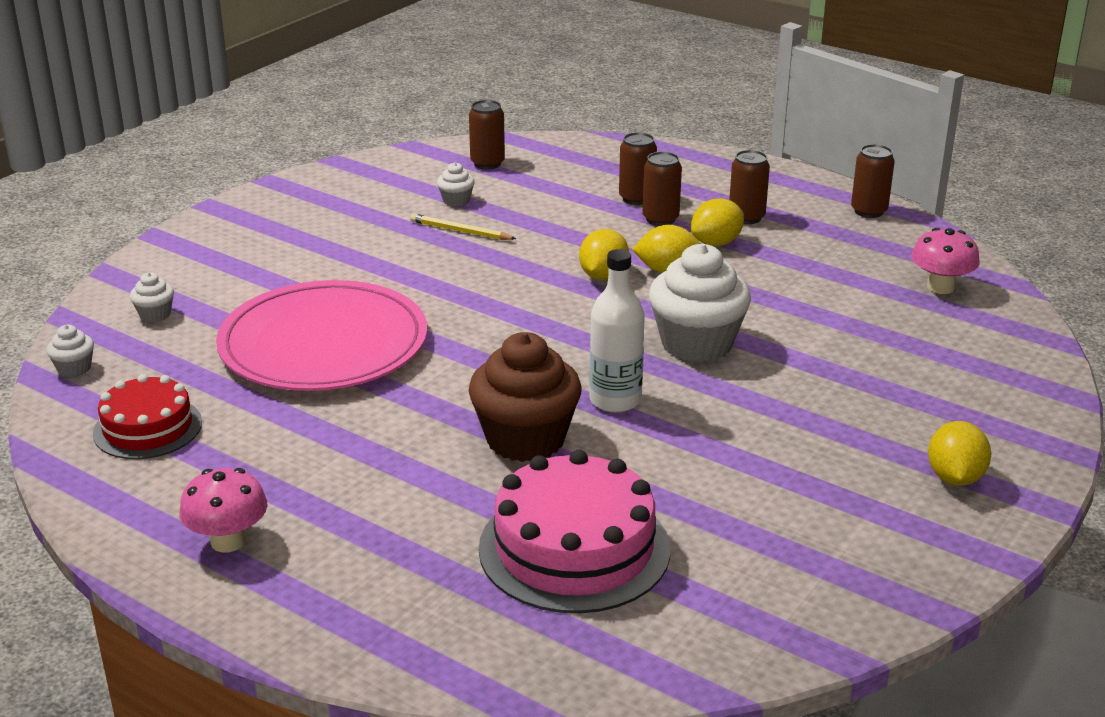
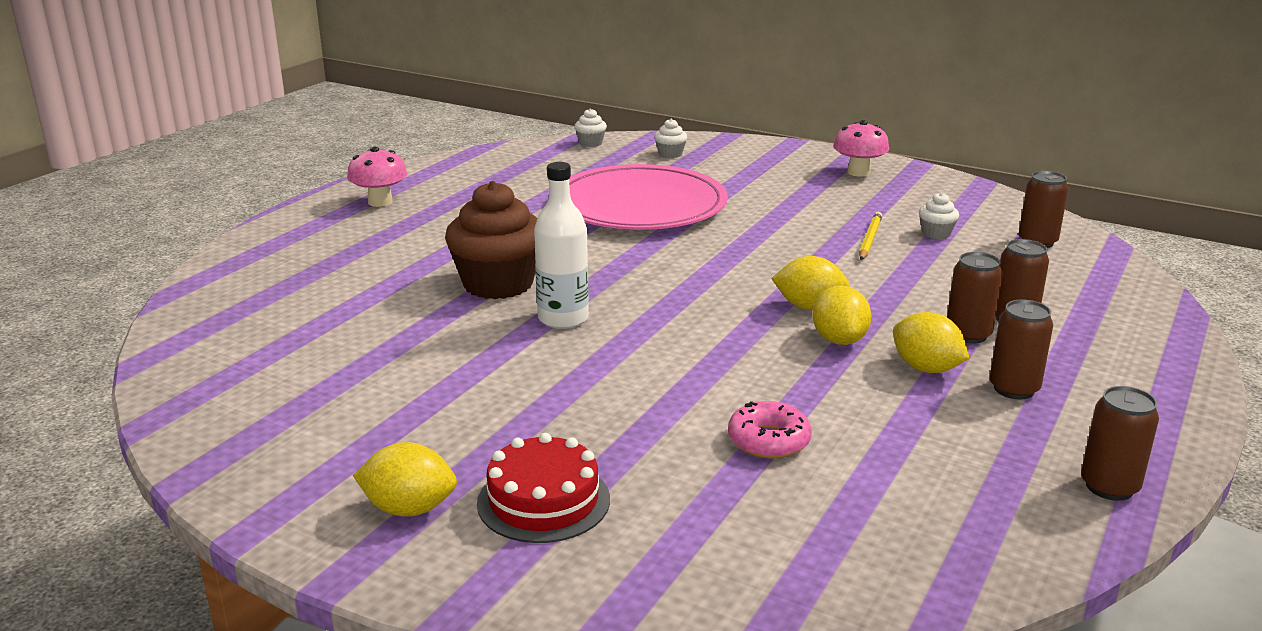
camera: 85 degrees right, 5 degrees down
(148, 428) = (516, 168): red cake -> red cake (543, 501)
(574, 548) = (338, 308): pink cake -> none
(697, 343) = (680, 357): white cupcake -> none
(829, 316) = (768, 440): none -> pink donut
(940, 287) = (890, 537): pink mushroom -> pink mushroom (858, 172)

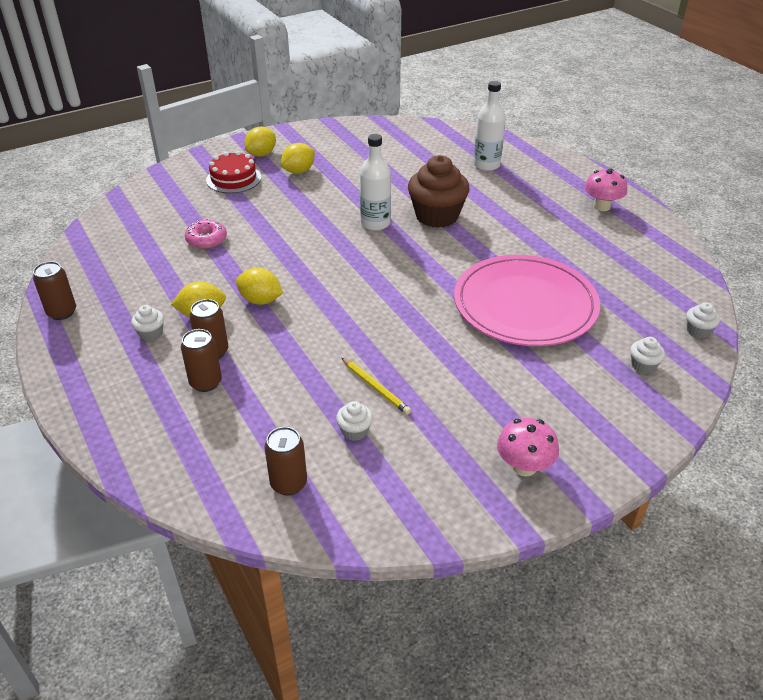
camera: 120 degrees right, 15 degrees up
(306, 283) = (486, 165): none -> white bottle
(809, 307) = (306, 308): yellow lemon -> yellow lemon (299, 171)
(1014, 389) = (151, 333): brown can -> white cupcake

